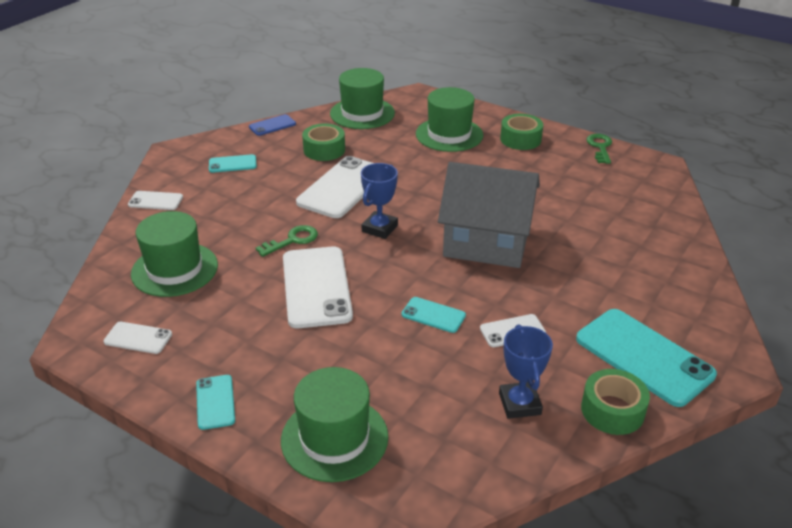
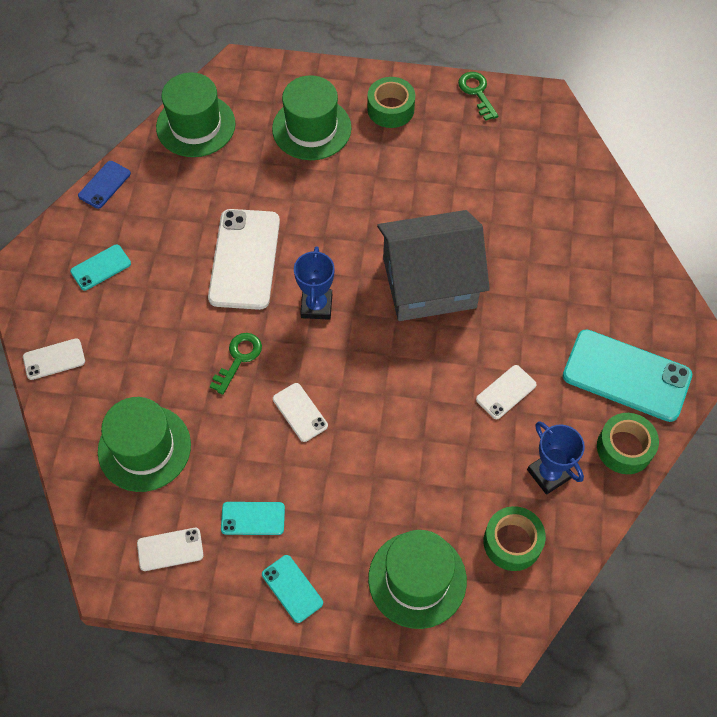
camera: 25 degrees left, 25 degrees up
(316, 287) = (300, 412): white phone -> white phone, size x0.49
(324, 150) = (189, 205): green tape -> green tape (512, 542)
(433, 315) = (427, 402): turquoise phone -> turquoise phone (253, 518)

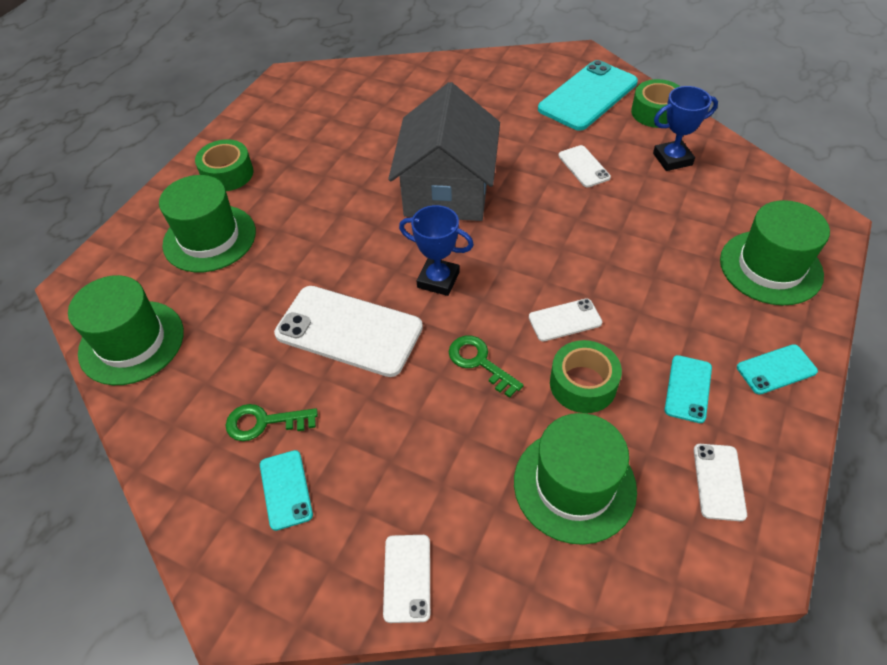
camera: 70 degrees left, 10 degrees down
(104, 185) = (156, 461): blue phone -> none
(477, 93) = (250, 114): green key -> green key (264, 422)
(512, 542) = (737, 196): green tape -> green tape (583, 384)

